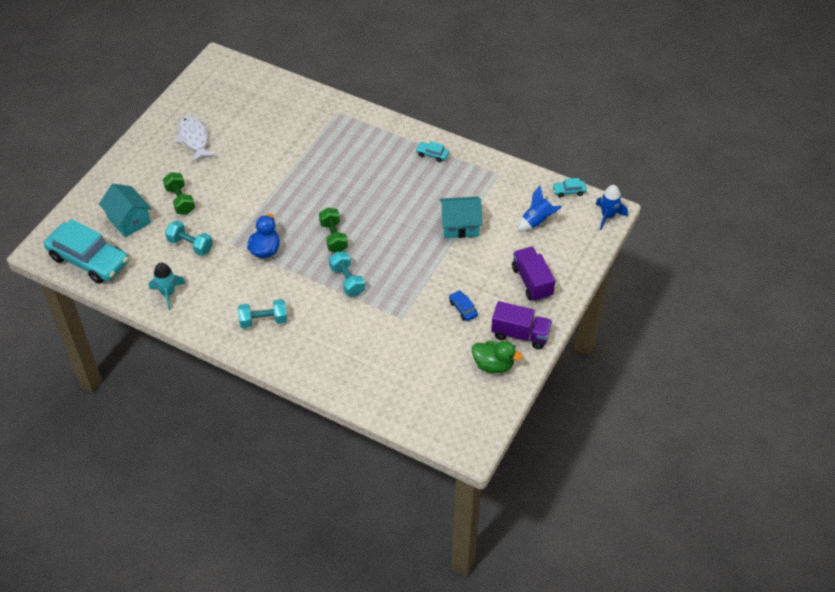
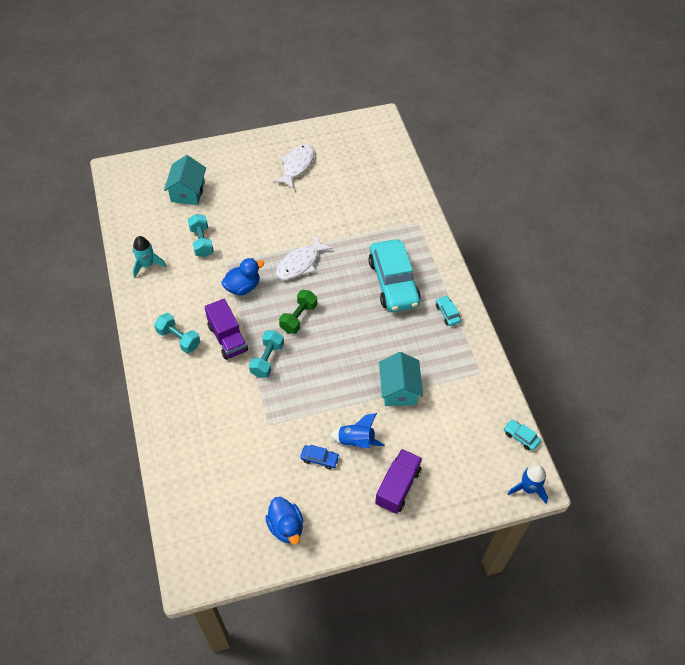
camera: 45 degrees right, 5 degrees up
(89, 260) = (132, 199): turquoise car -> turquoise car (393, 282)
(180, 200) = (234, 204): green dumbbell -> none
(287, 202) = (300, 263): none -> white fish
(460, 225) = (399, 389): turquoise house -> turquoise house turned 45 degrees clockwise
(463, 309) = (319, 459): blue car -> blue car turned 90 degrees clockwise
(493, 365) = (286, 527): green duck -> blue duck
(520, 334) = (336, 522): purple truck -> purple truck (227, 338)
(537, 221) = (463, 439): blue rocket -> blue rocket (356, 441)

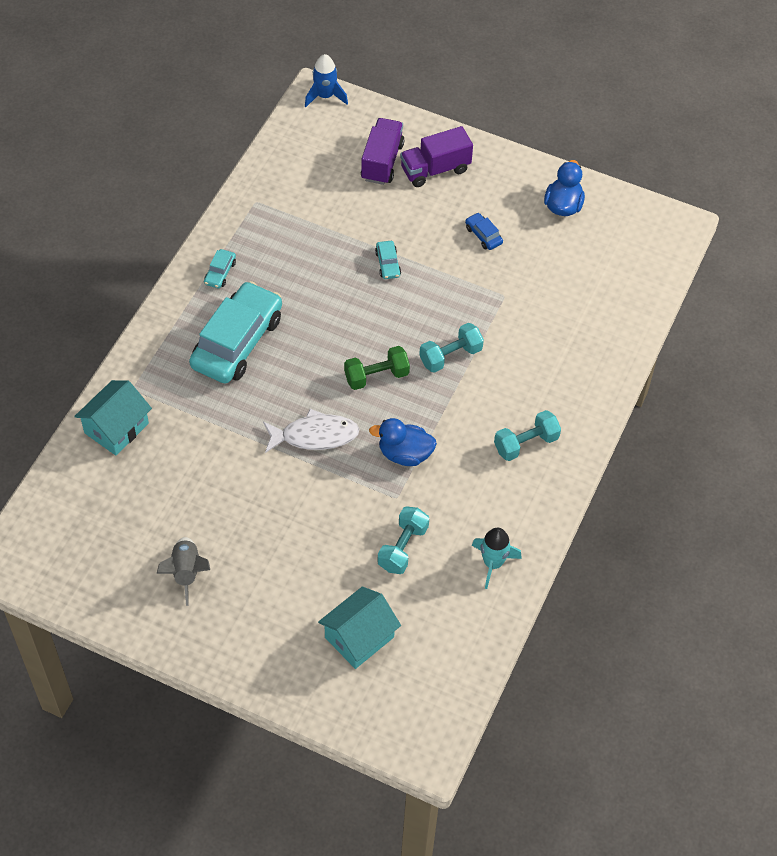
camera: 140 degrees left, 0 degrees up
(179, 339) = (526, 443): turquoise dumbbell -> turquoise dumbbell turned 75 degrees clockwise
(227, 338) = (472, 407): purple truck -> purple truck (382, 162)
(297, 166) = (186, 572): white fish -> grey rocket
(356, 441) = (435, 226): blue rocket -> none
(399, 389) = (348, 240): turquoise house -> turquoise house (116, 428)
(521, 437) = (284, 131): turquoise car -> turquoise car (388, 264)

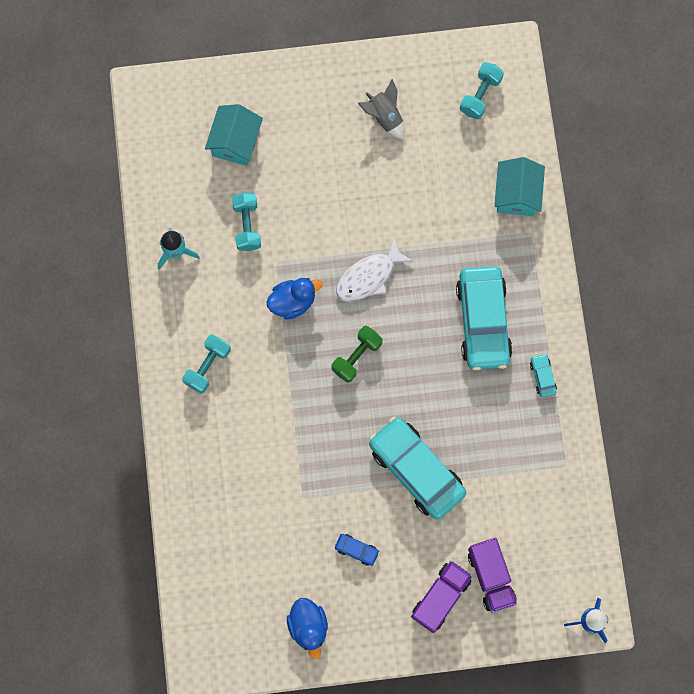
camera: 150 degrees right, 20 degrees up
(388, 264) = (416, 470): turquoise car -> turquoise car, size x2.48
(450, 356) = (311, 411): turquoise dumbbell -> turquoise dumbbell (480, 95)

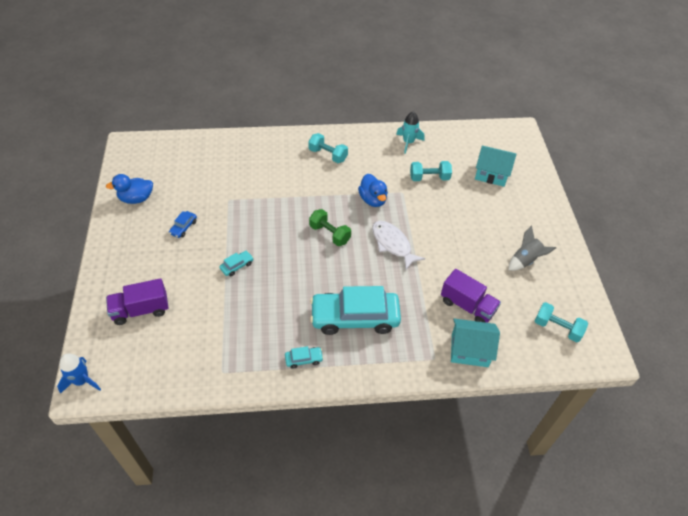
camera: 90 degrees right, 25 degrees down
(416, 470) = (237, 266): turquoise car -> turquoise car, size x0.40
(440, 597) = (134, 276): purple truck -> purple truck (467, 306)

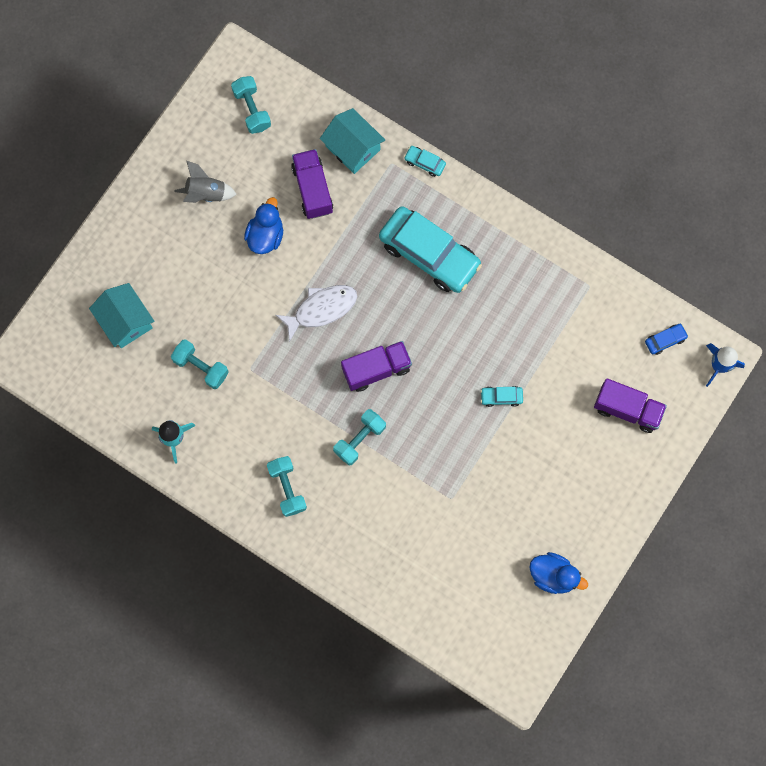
camera: 140 degrees left, 25 degrees up
(183, 227) = (525, 491): blue car -> blue car (665, 340)
(304, 359) = (508, 246): turquoise car -> turquoise car (424, 163)
(308, 196) = (359, 439): none -> turquoise dumbbell
(329, 234) = (376, 369): green dumbbell -> purple truck
(373, 200) = (292, 382): blue duck -> blue duck (265, 235)
(392, 244) = (321, 309): white fish -> white fish turned 120 degrees counterclockwise

